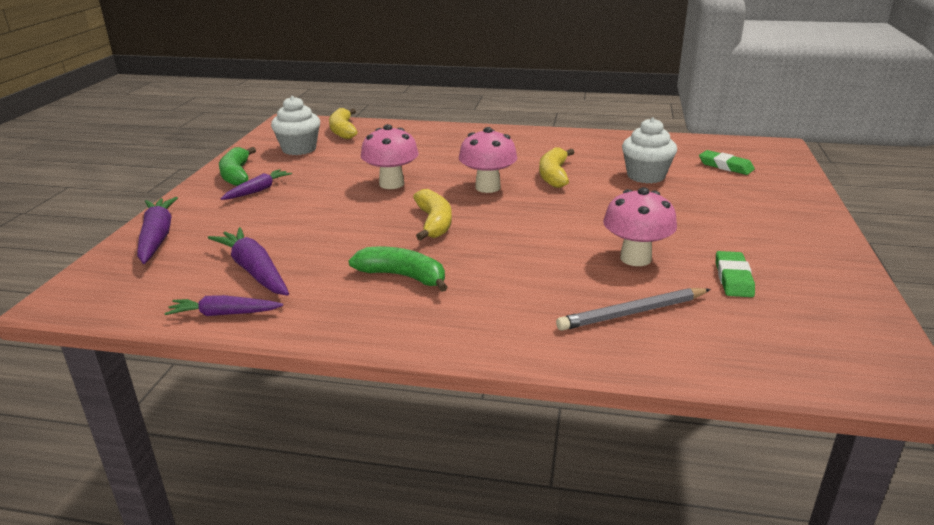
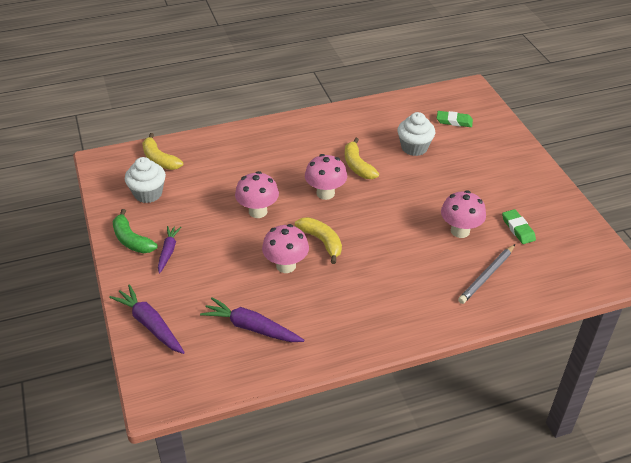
camera: 30 degrees left, 15 degrees up
(224, 314) = (271, 368): purple carrot -> none
(365, 231) = (286, 265): none -> pink mushroom
(403, 276) = (345, 296): green banana -> none

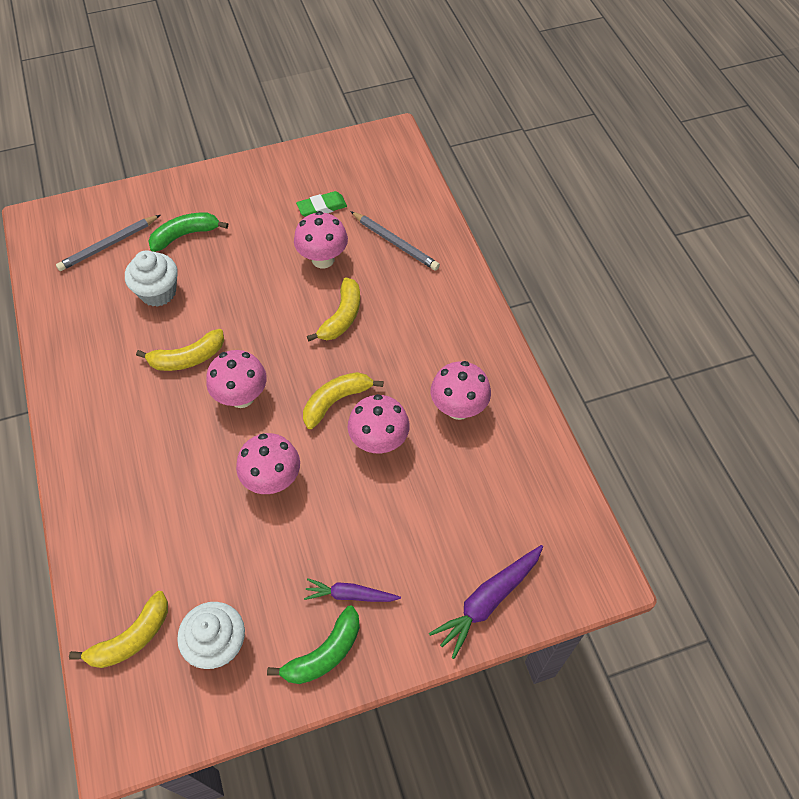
camera: 90 degrees left, 15 degrees up
(251, 327) = (484, 477): purple carrot -> none
(315, 313) = (458, 408): none -> pink mushroom
(401, 243) = (342, 317): none -> yellow banana
(454, 121) = (108, 245): green eraser -> grey pencil
(471, 156) = (185, 235): none -> green banana

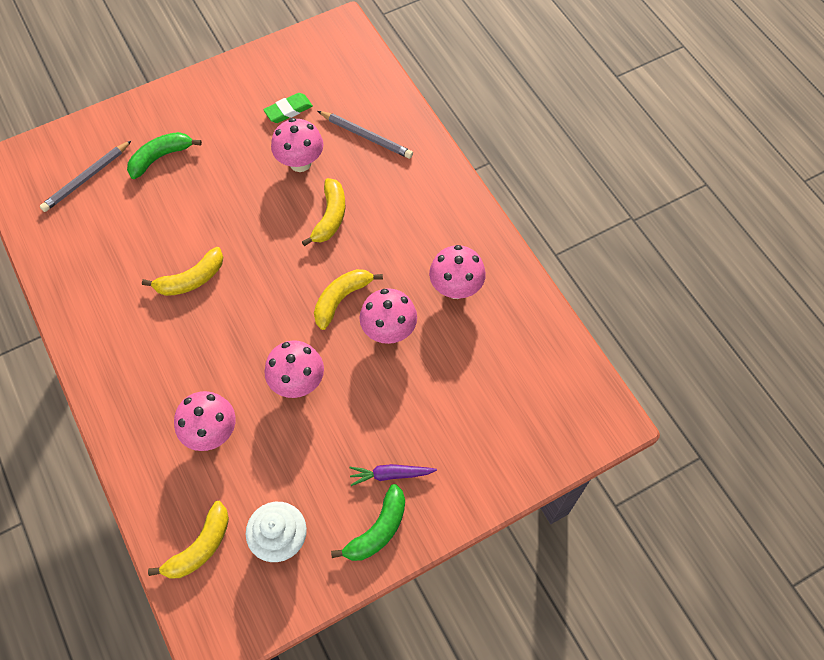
camera: 10 degrees left, 5 degrees up
(158, 292) = (147, 219): white cupcake -> none
(241, 397) = (251, 309): pink mushroom -> pink mushroom (211, 433)
(488, 601) = (513, 459): purple carrot -> none

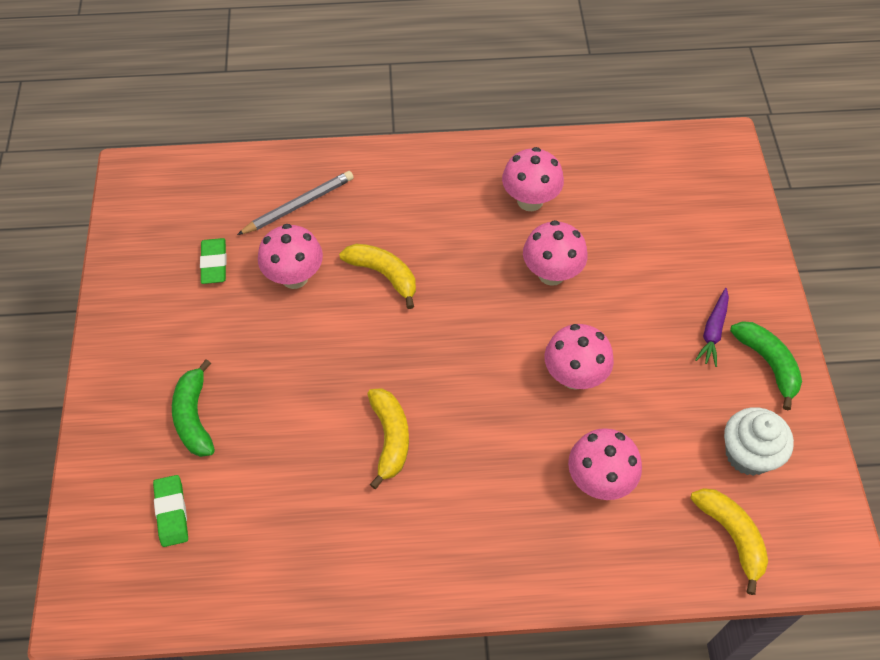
camera: 65 degrees left, 5 degrees down
(86, 178) = (171, 512): grey pencil -> green eraser
(341, 299) = (492, 301): yellow banana -> none

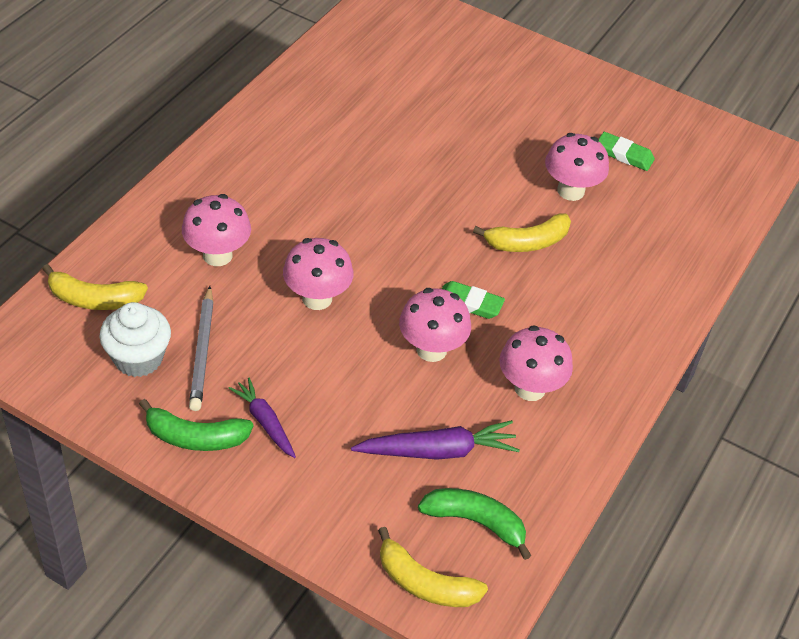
camera: 120 degrees right, 10 degrees down
(171, 512) = (417, 48): green eraser -> green eraser (469, 303)
(194, 417) = (484, 87): green banana -> green banana (475, 522)
(299, 205) = (651, 230): grey pencil -> grey pencil (202, 351)
(390, 438) = (370, 168): yellow banana -> yellow banana (425, 583)
(632, 221) = (438, 451): none -> purple carrot

